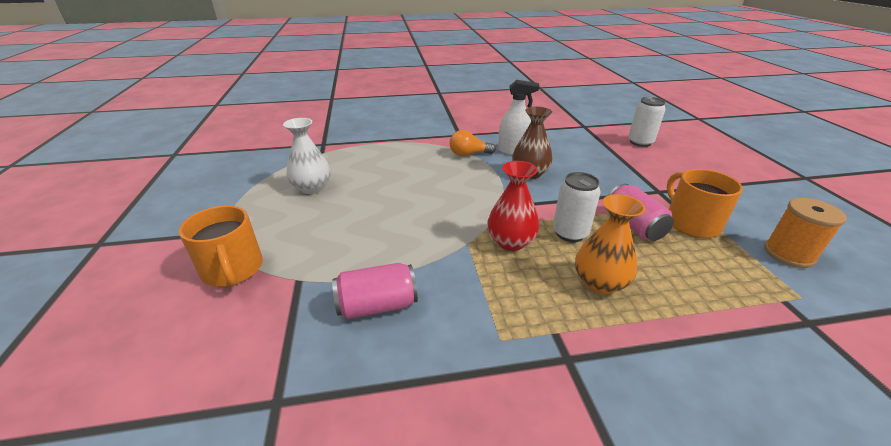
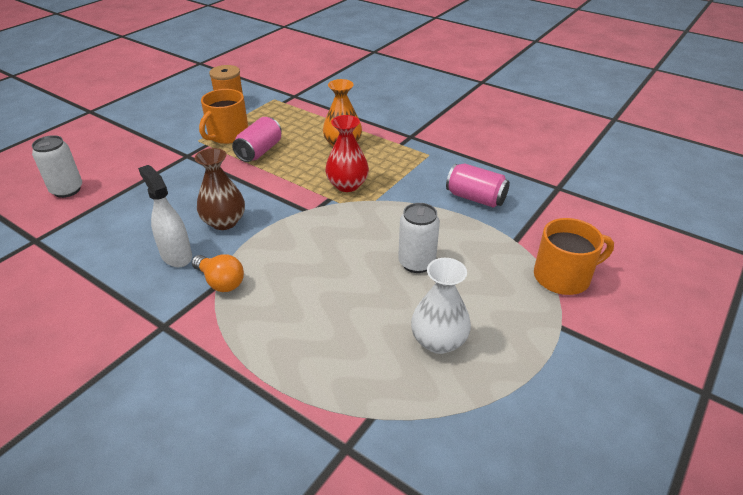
camera: 135 degrees left, 5 degrees up
(233, 269) = (563, 277): orange mug -> orange mug turned 60 degrees clockwise
(570, 233) = (303, 169): white can -> white can (416, 263)

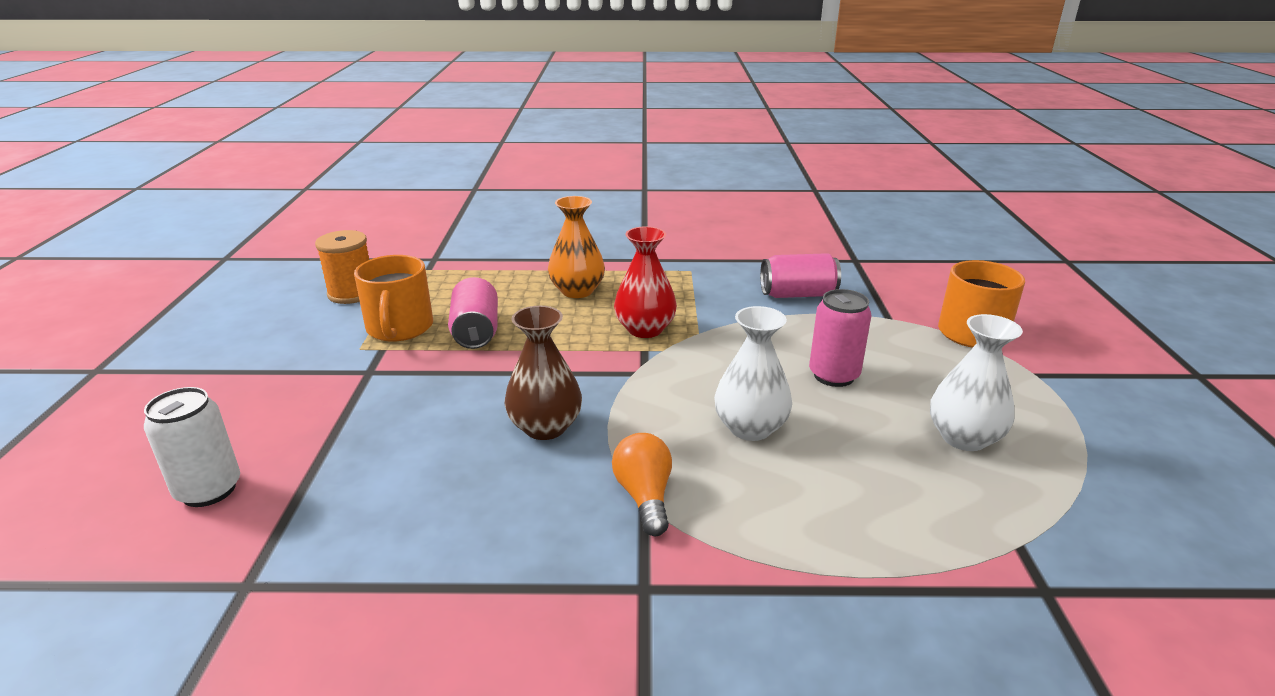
camera: 35 degrees left, 10 degrees down
(176, 255) = (534, 495): white spray bottle -> none
(220, 282) = (644, 496): orange light bulb -> orange light bulb turned 105 degrees counterclockwise
(322, 271) = (750, 428): none -> white vase
(416, 263) = (833, 375): white can -> pink can

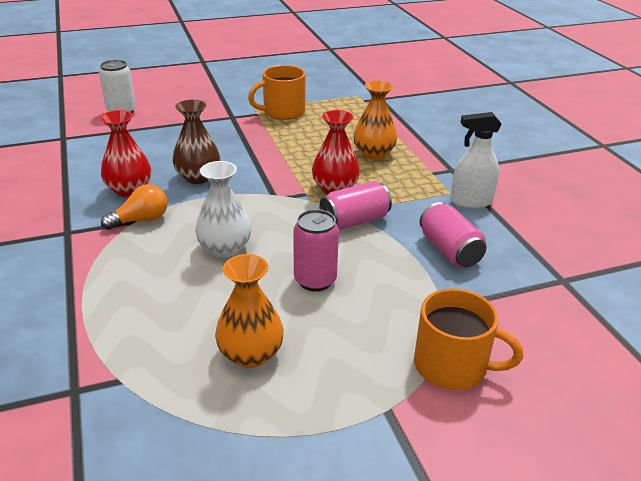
camera: 70 degrees right, 5 degrees up
(352, 293) = (314, 89): orange spool -> none
(476, 332) = (293, 133): pink can -> pink can (355, 221)
(540, 502) = (129, 190): none -> red vase
(713, 265) = (471, 201): none -> white spray bottle
(963, 438) = (250, 354): white vase -> orange vase

